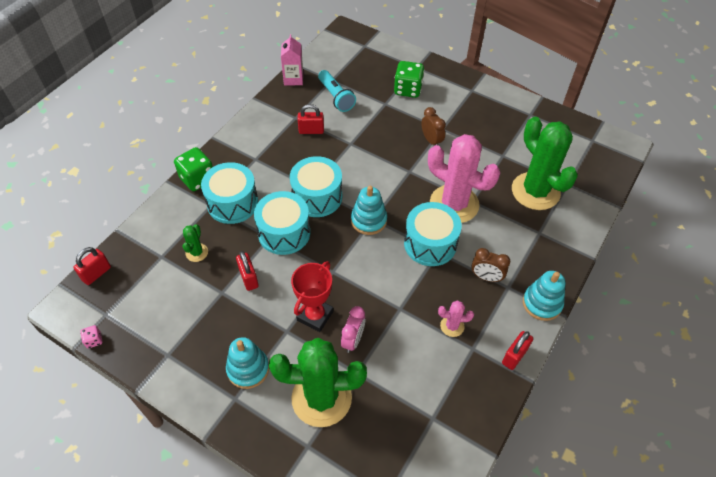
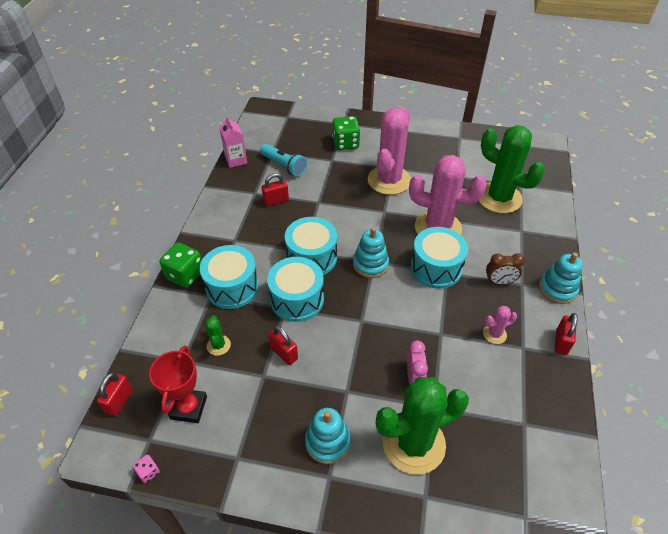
camera: 20 degrees left, 5 degrees down
(315, 316) = (366, 367): red trophy -> red trophy (188, 407)
(431, 140) = (389, 180): brown clock -> pink cactus

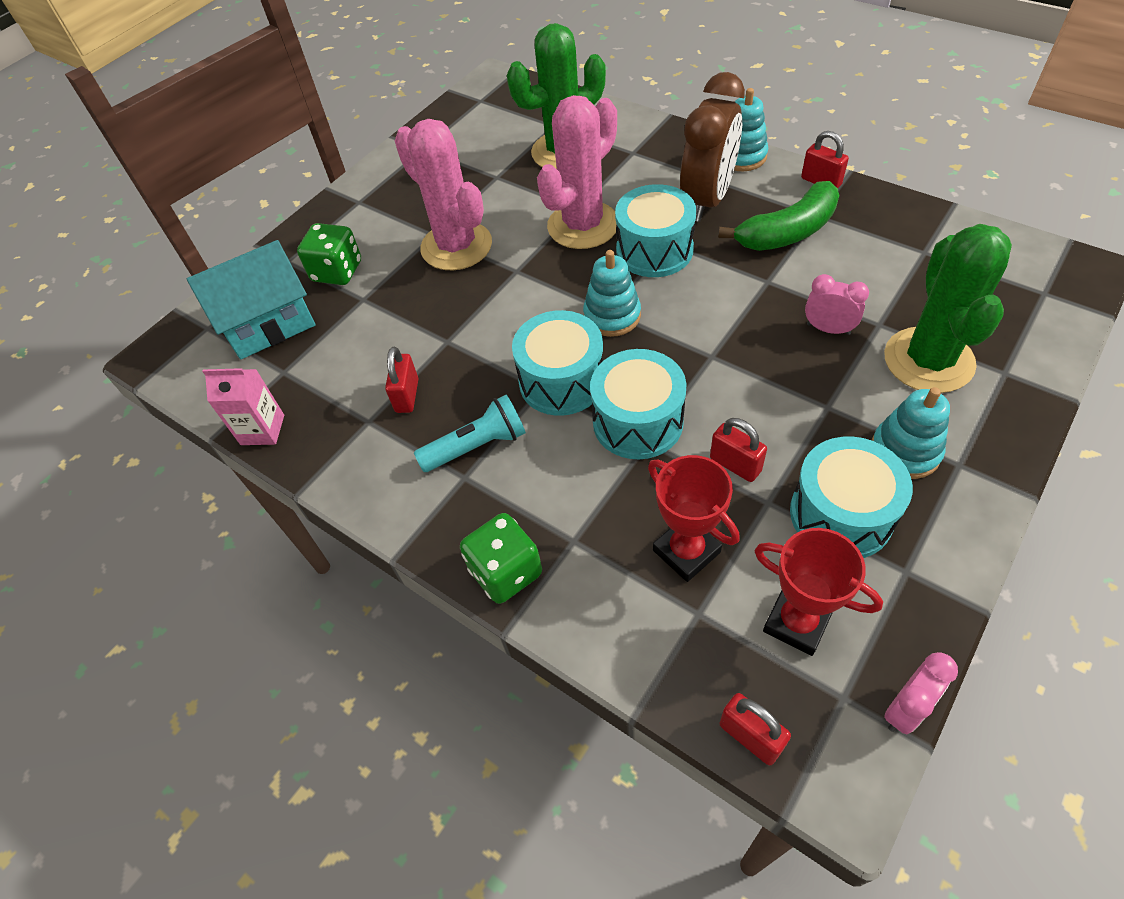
camera: 60 degrees left, 5 degrees up
(148, 472) = (905, 709): pink dice -> pink clock
(218, 345) = (686, 551): green cactus -> red trophy
(232, 287) = (570, 504): turquoise drum -> turquoise drum (841, 514)
(284, 166) = (330, 363): turquoise flashlight -> turquoise flashlight (477, 446)
(284, 353) = (735, 465): red padlock -> red padlock turned 60 degrees clockwise
(299, 134) = (268, 323): none -> turquoise house
(494, 334) = (787, 232): pink cactus -> green banana
(499, 282) = (707, 200): brown clock -> brown clock, size x2.05

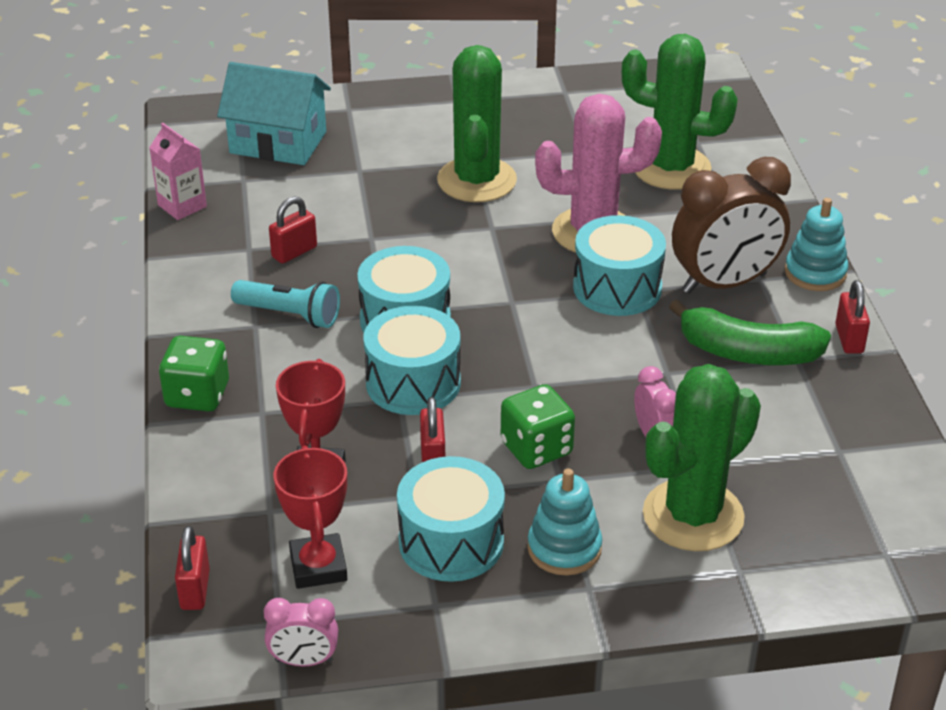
camera: 40 degrees right, 15 degrees down
(337, 271) = (370, 140): green dice -> green dice (536, 448)
(456, 246) = (476, 180): pink cactus -> green cactus
(612, 316) = (509, 307): turquoise stacking toy -> none

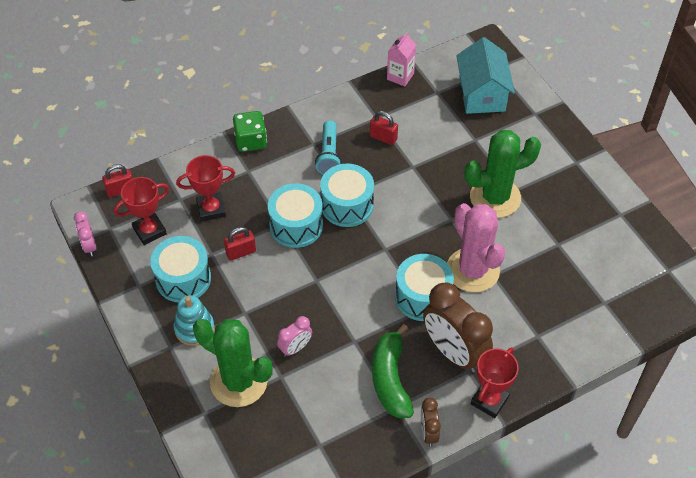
camera: 70 degrees right, 15 degrees up
(536, 448) = (265, 295): green dice -> none
(671, 168) = (564, 295): green cactus -> none
(815, 273) = (489, 400): turquoise stacking toy -> red trophy
(849, 339) = (428, 432): red padlock -> brown clock

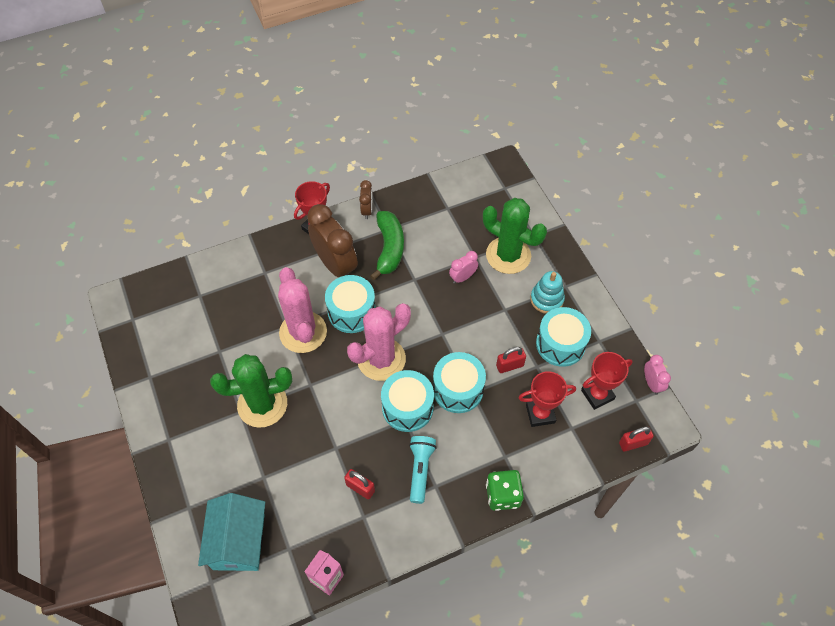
camera: 175 degrees left, 5 degrees up
(380, 249) = (381, 359): none -> pink cactus

